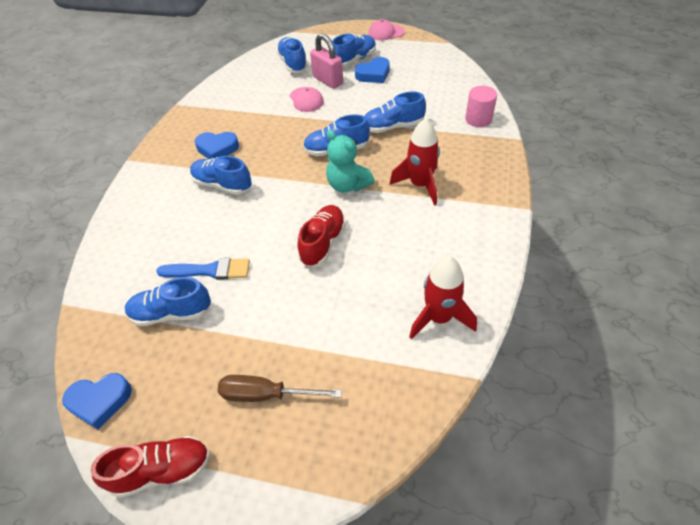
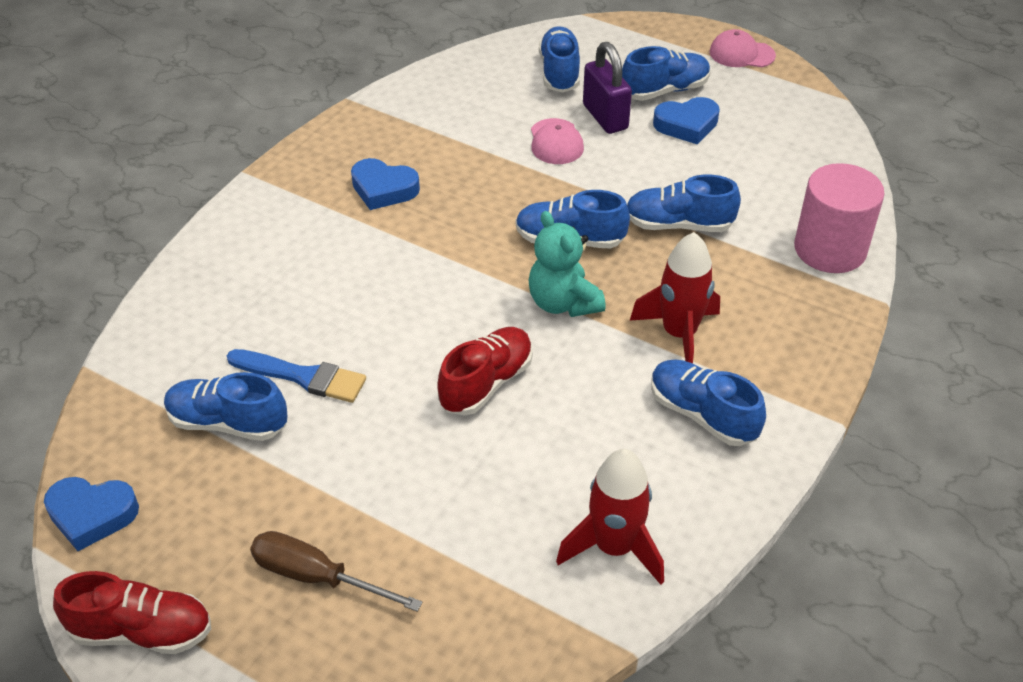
camera: 15 degrees right, 5 degrees down
(222, 185) = (370, 250): blue shoe -> blue shoe (702, 415)
(328, 80) = (605, 117): pink padlock -> purple padlock
(478, 119) = (830, 249): pink cylinder -> pink cylinder, size x1.54

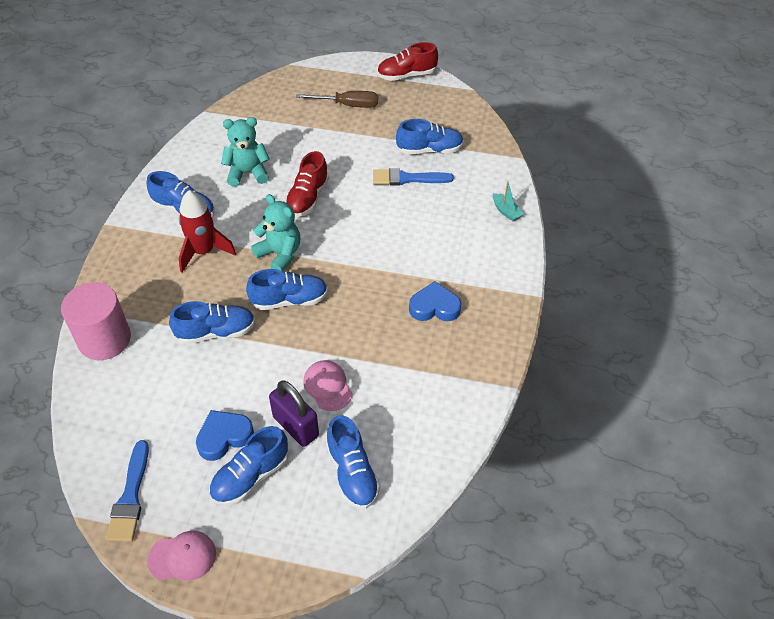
camera: 160 degrees right, 5 degrees up
(92, 515) = (460, 104): blue heart -> none
(191, 284) = (506, 211): none -> turquoise boat
(575, 461) = (247, 173): none -> turquoise teddy bear
(614, 547) = (219, 143): red rocket -> none
(792, 101) = (130, 497): none -> blue brush

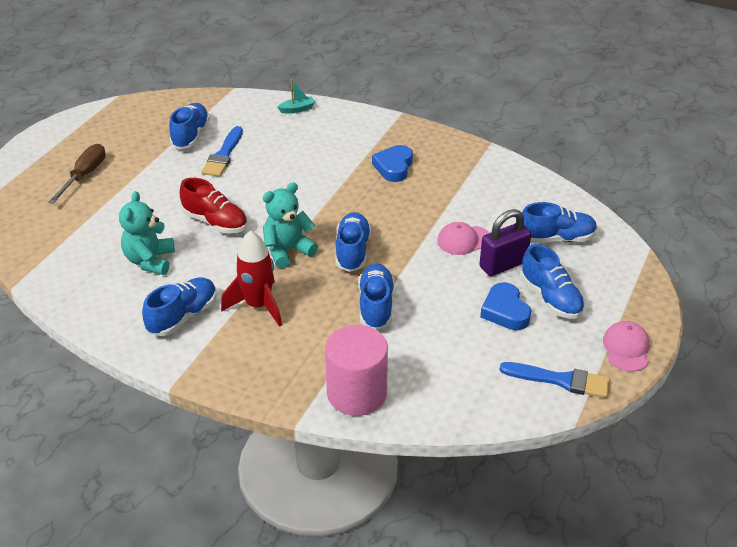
camera: 75 degrees left, 10 degrees down
(406, 75) = (64, 130): red shoe -> none

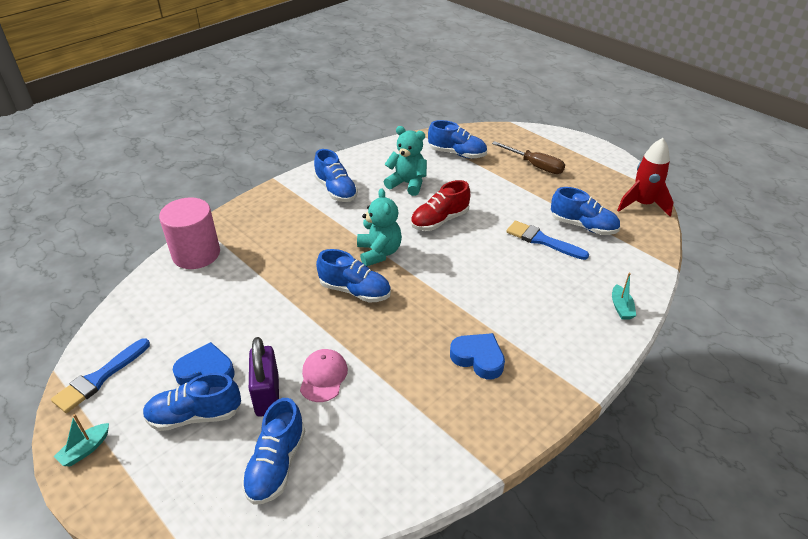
camera: 110 degrees right, 0 degrees up
(258, 305) = (322, 225): red rocket -> red rocket (642, 204)
(376, 306) = (276, 287): blue shoe -> blue shoe (457, 154)
(626, 348) = (85, 449): pink cap -> turquoise boat

